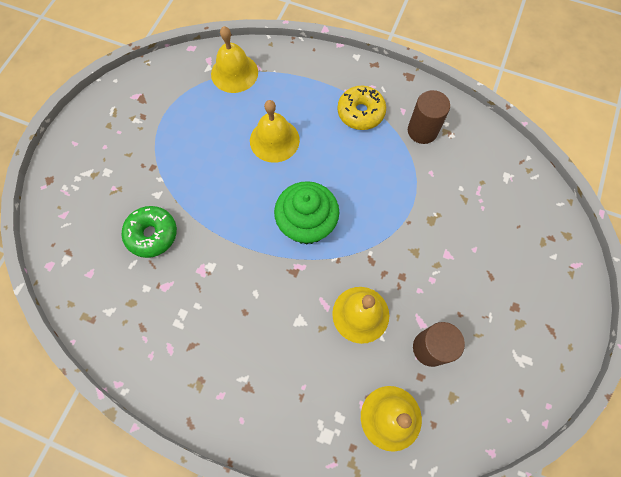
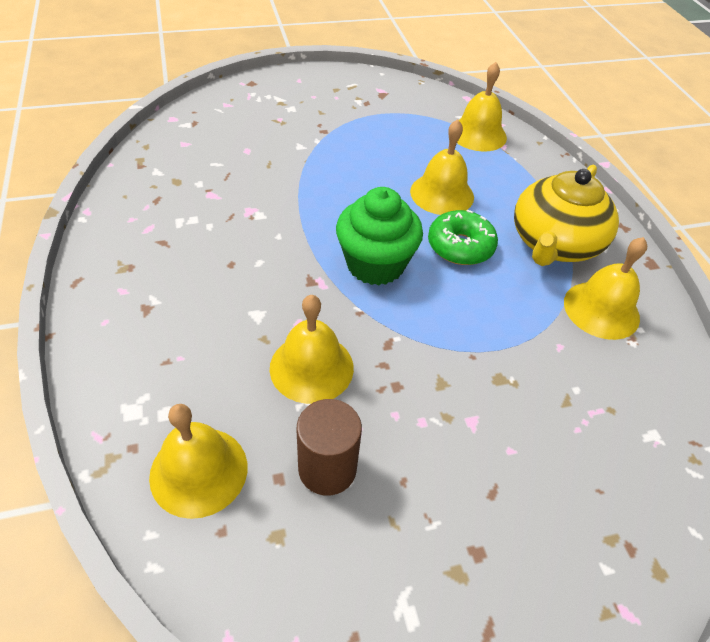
camera: 50 degrees right, 20 degrees down
(152, 234) = (257, 161): green donut -> green donut (460, 246)
(360, 113) = (553, 244): yellow donut -> yellow teapot
(422, 131) = (601, 309): brown cylinder -> yellow bell

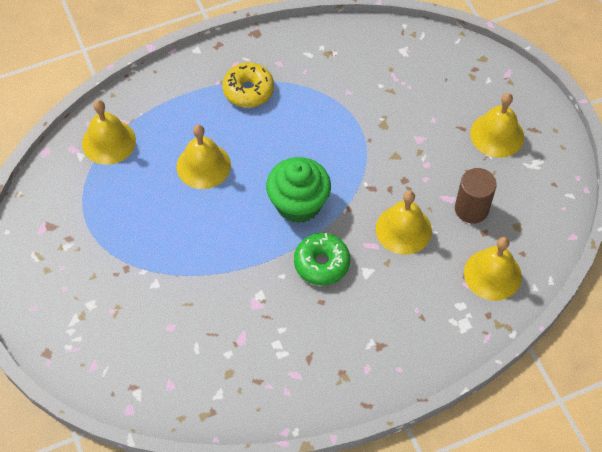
camera: 95 degrees left, 10 degrees up
(460, 246) = (265, 150): green donut -> green donut (321, 263)
(553, 244) = (248, 90): yellow teapot -> yellow donut
(601, 309) = (309, 67): yellow bell -> yellow bell (497, 135)

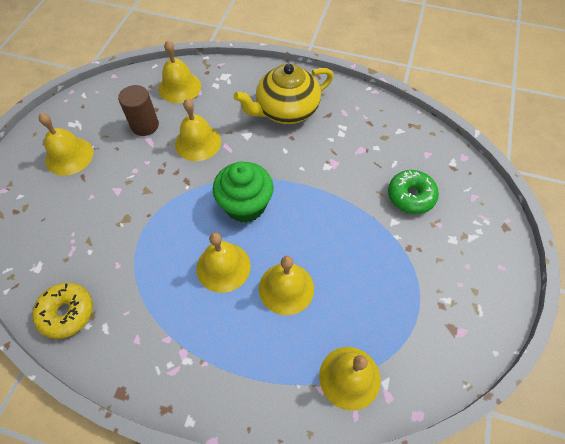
camera: 140 degrees left, 0 degrees up
(248, 90) = (188, 332): yellow donut -> yellow donut (67, 313)
(267, 146) = (223, 267): none -> yellow bell
(321, 263) = (269, 158): green donut -> green donut (410, 196)
(357, 330) = (286, 110): none -> yellow teapot

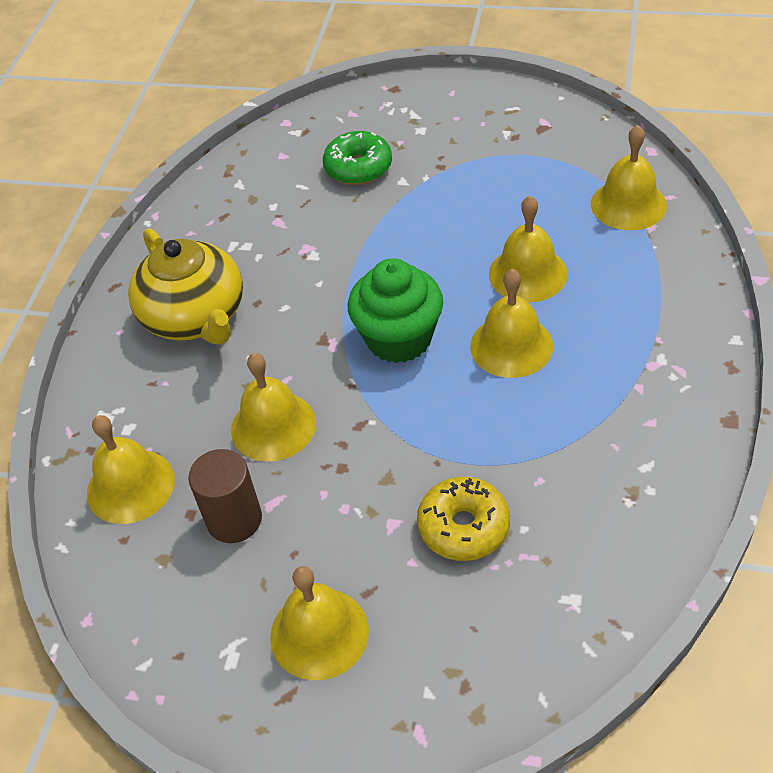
camera: 90 degrees left, 10 degrees down
(67, 313) = (639, 524): yellow donut -> yellow donut (464, 527)

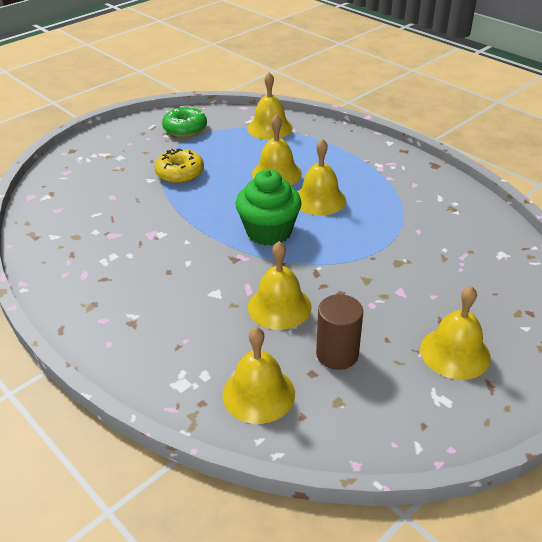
camera: 60 degrees left, 10 degrees down
(195, 317) = (145, 302): yellow teapot -> none
(358, 167) = (115, 188): green donut -> green donut (185, 129)
(464, 527) = (426, 267): yellow donut -> yellow donut (180, 173)

